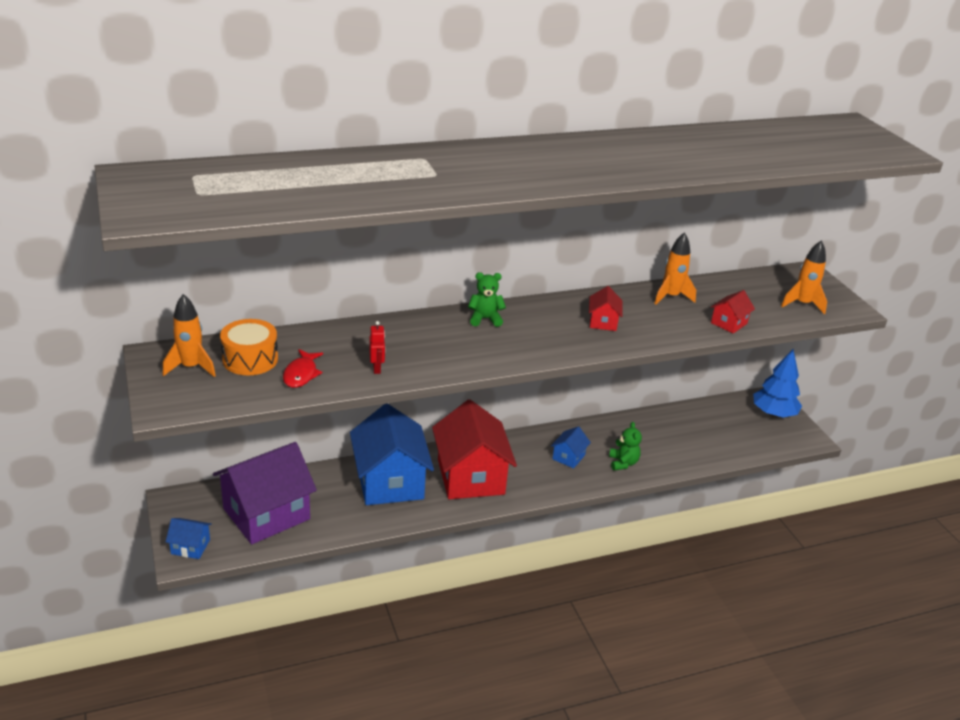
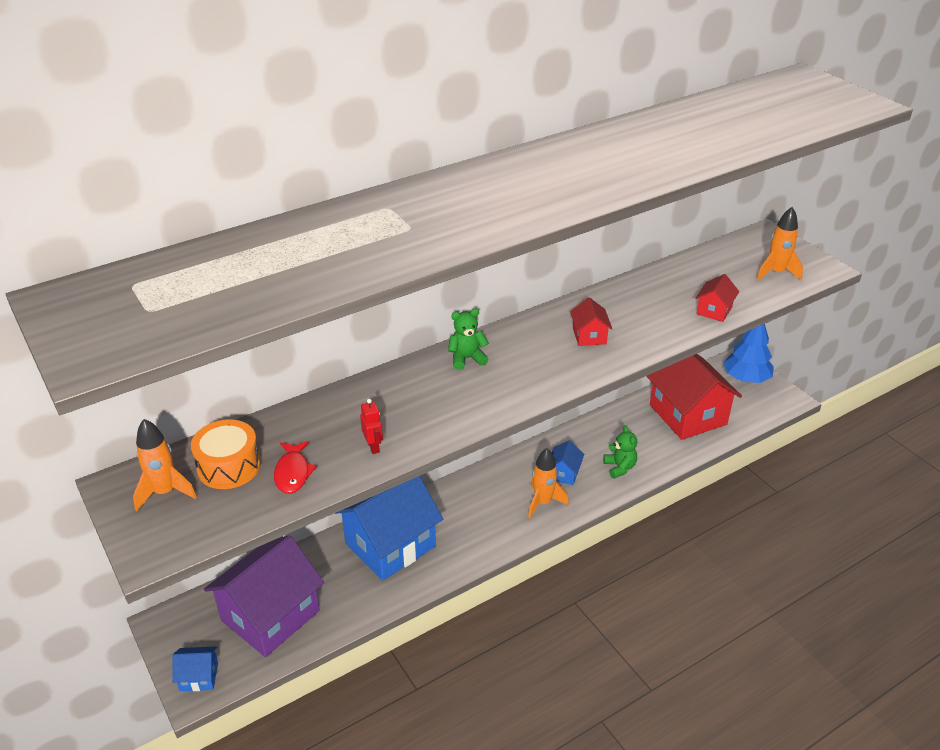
camera: 10 degrees left, 5 degrees up
(390, 481) = (390, 545): blue house -> blue house turned 75 degrees clockwise
(470, 476) = (472, 519): red house -> red house (687, 414)
(671, 297) = (645, 291): orange rocket -> orange rocket (543, 502)

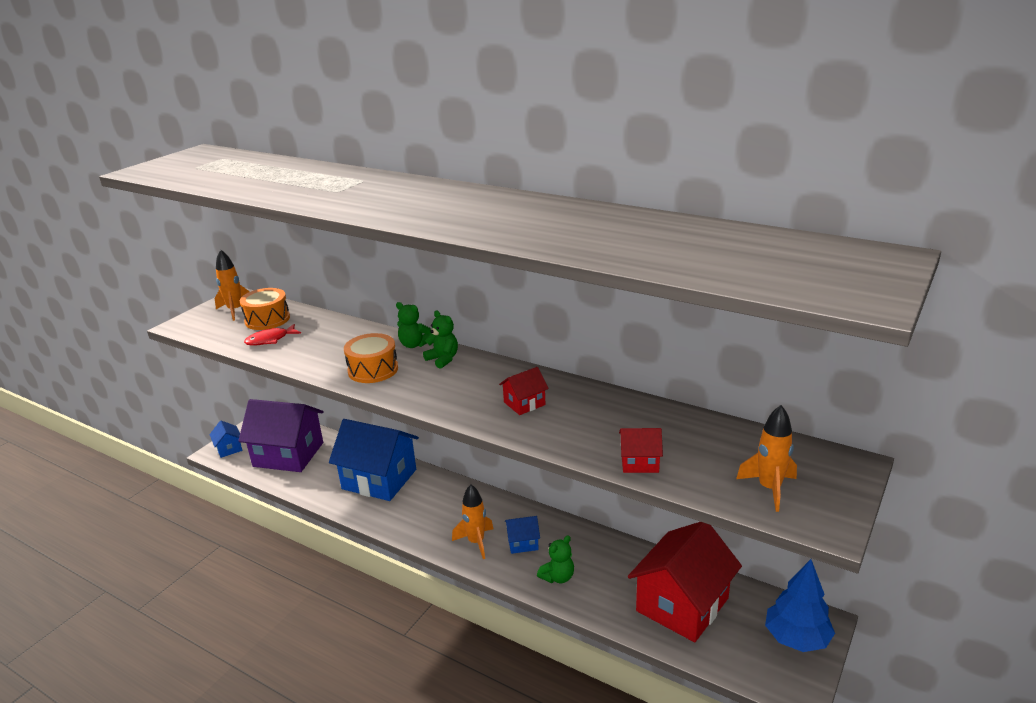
camera: 65 degrees right, 10 degrees down
(373, 447) = (311, 357): red robot -> none
(417, 368) = (414, 345): none -> green teddy bear
(446, 408) = (373, 370): none -> orange drum

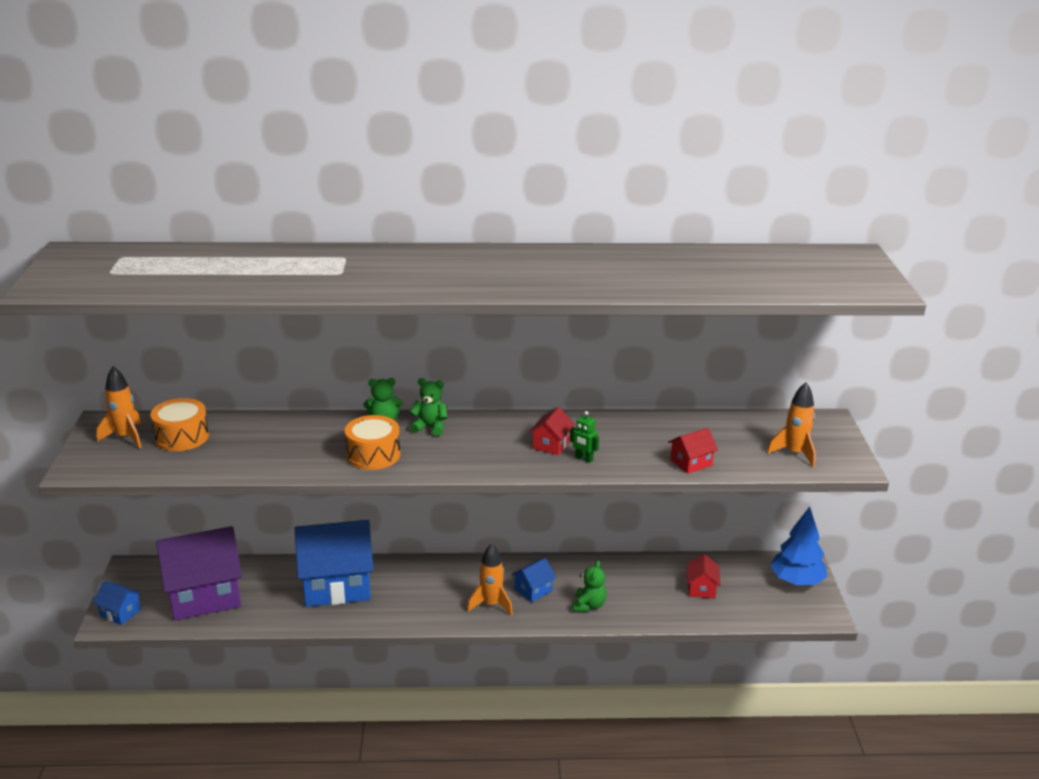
camera: 35 degrees left, 0 degrees up
(270, 340) = (217, 456): red fish -> none
(538, 426) = (583, 459): none -> green robot
(682, 604) = (701, 588): red house -> red house, size x0.44

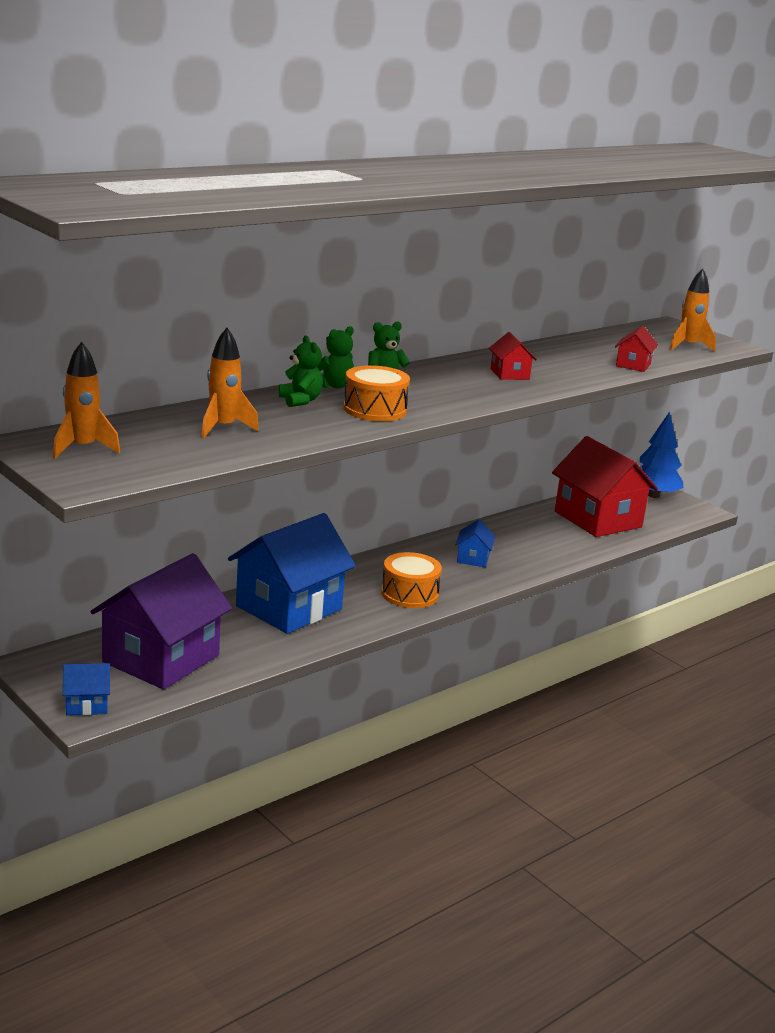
camera: 40 degrees left, 5 degrees down
(181, 437) = (148, 435): orange drum -> orange drum (409, 594)
(491, 605) = (455, 579): orange rocket -> orange rocket (223, 428)
(583, 459) = (553, 378): green robot -> none
(589, 605) = (533, 555): green teddy bear -> green teddy bear (300, 401)
(701, 588) = (597, 519): red house -> red house, size x2.29

